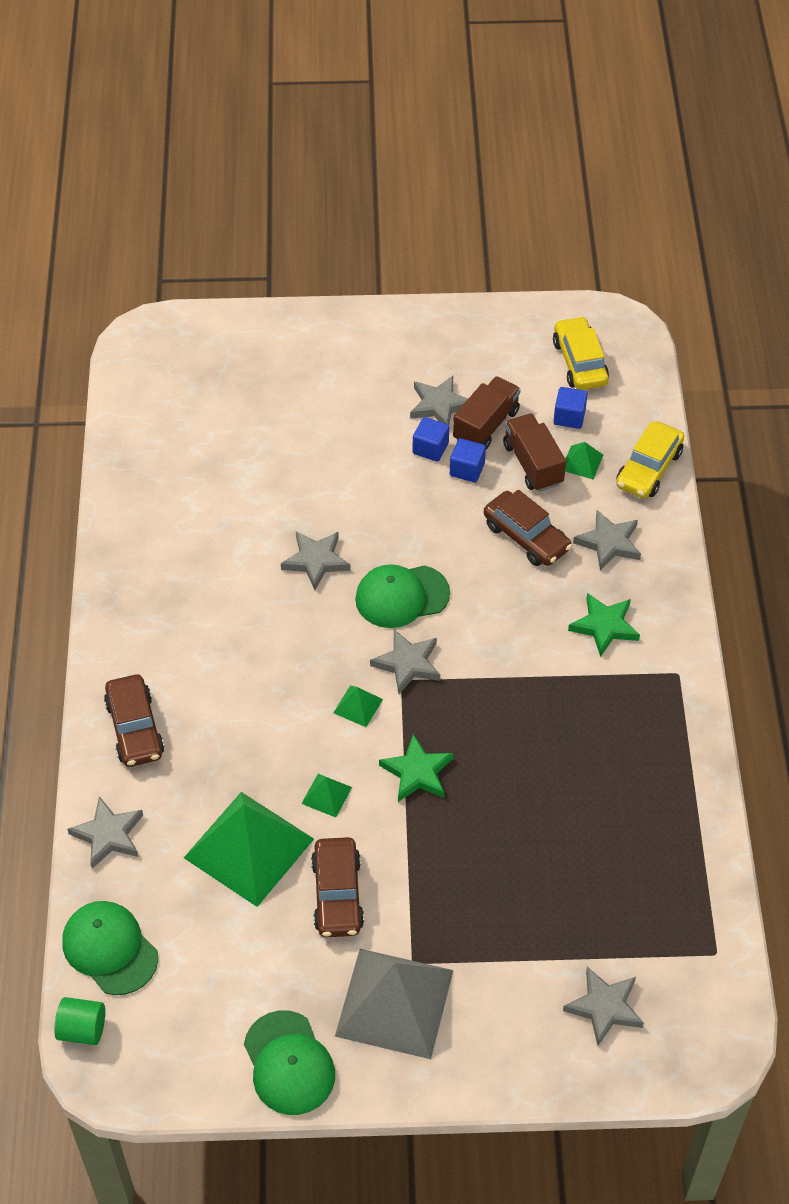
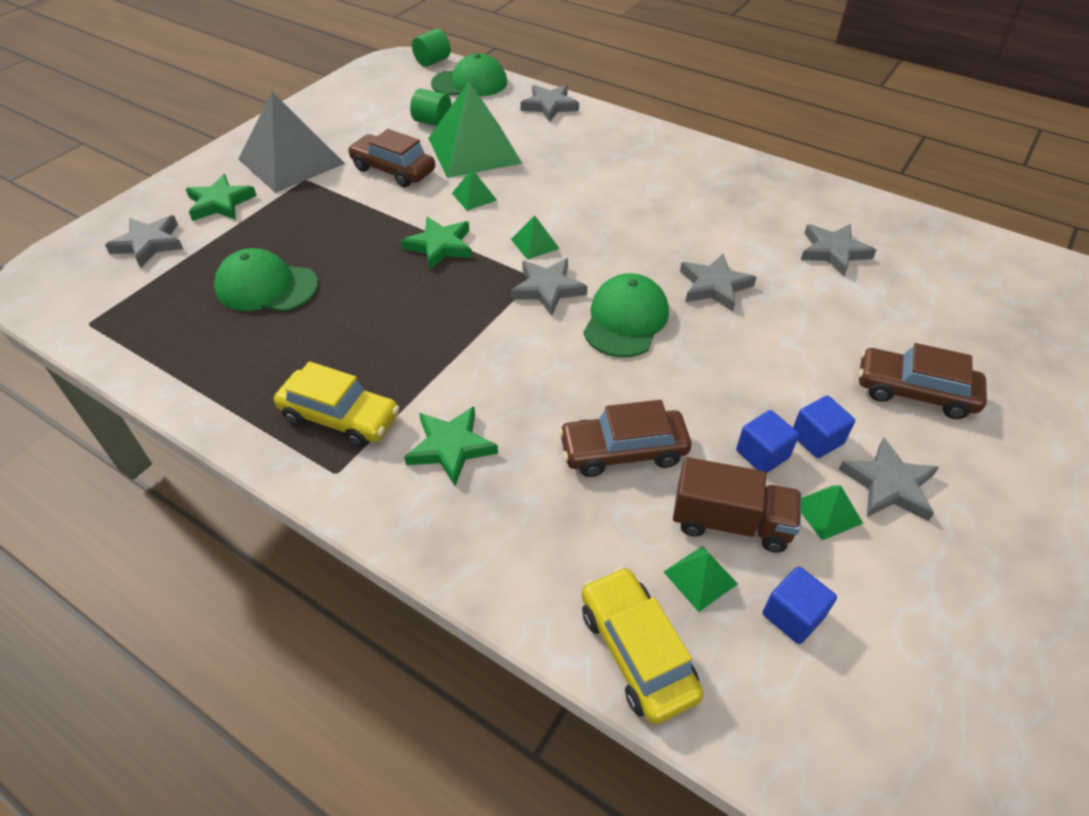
camera: 125 degrees right, 5 degrees down
(135, 728) = (624, 141): brown car -> brown car (914, 392)
(223, 925) = (432, 122): none -> green cylinder
(289, 1063) = (315, 112): green cap -> green cap (266, 287)
(486, 425) = (827, 512): brown truck -> green pyramid
(506, 1004) = (220, 203): none -> green star
(579, 362) = (904, 704): yellow car -> yellow car (340, 417)
(609, 543) = (553, 523): grey star -> grey star (833, 252)

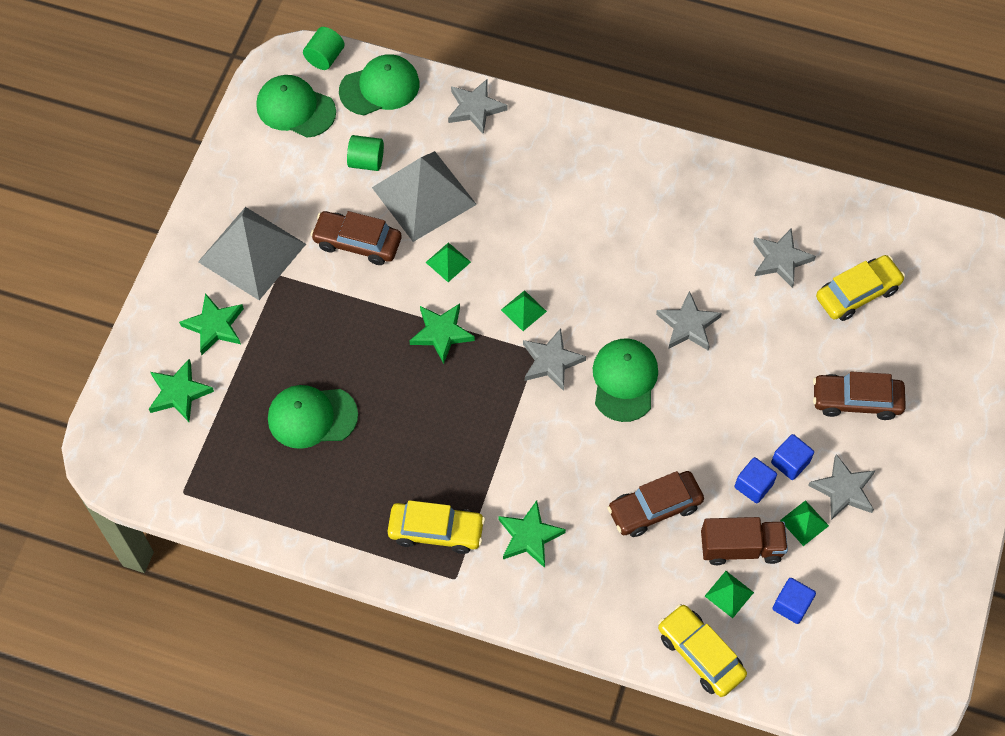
camera: 15 degrees left, 15 degrees up
(149, 244) = (179, 393): grey star -> green star
(389, 84) = (295, 108): none -> green cap
(474, 150) = (423, 196): green pyramid -> grey pyramid
(923, 294) = (857, 293): none -> yellow car

